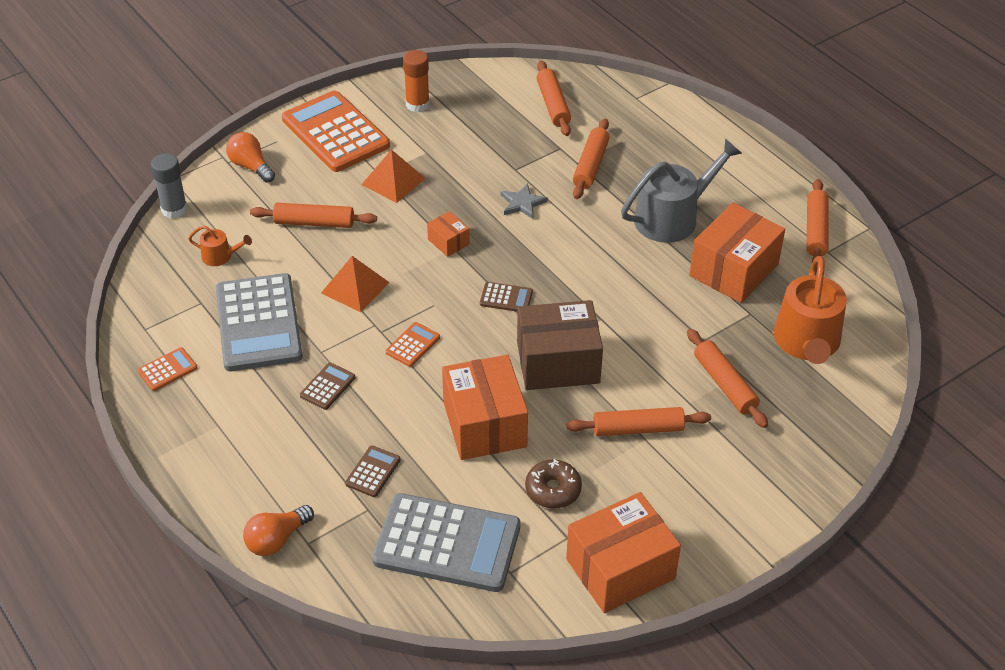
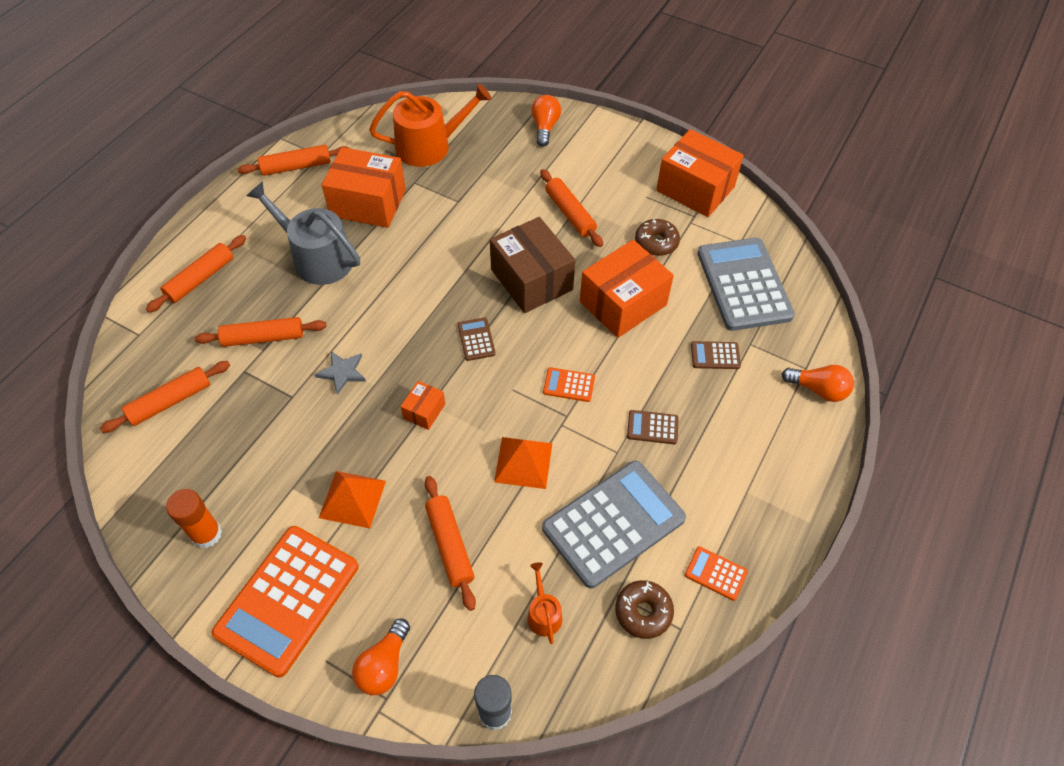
camera: 115 degrees left, 10 degrees up
(175, 312) = (643, 612): none -> brown donut
(725, 384) = (497, 179): orange rolling pin -> orange rolling pin (200, 279)
(799, 459) = (545, 127): none -> orange light bulb

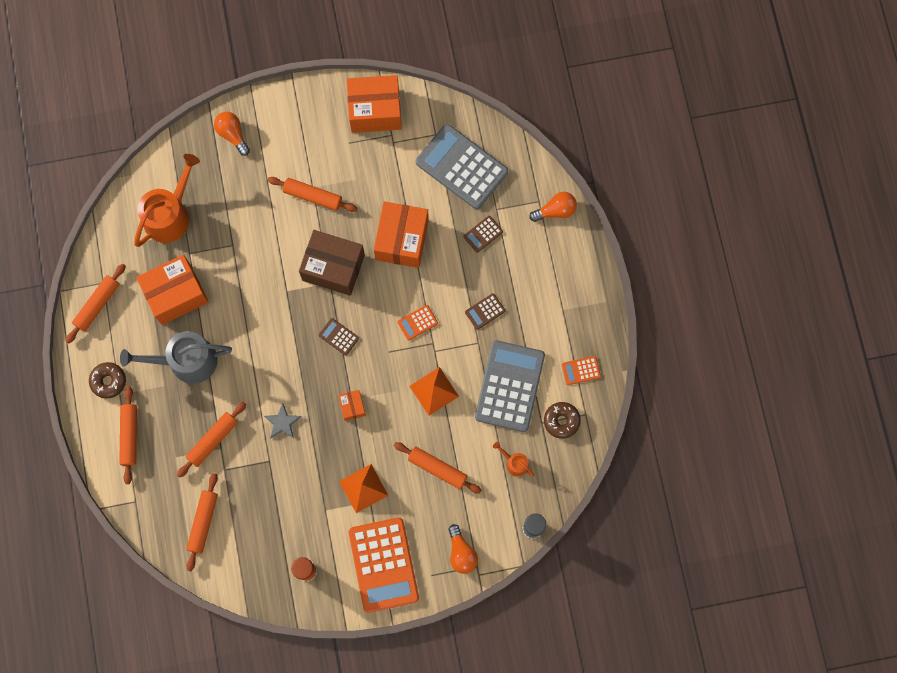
camera: 40 degrees left, 20 degrees up
(656, 242) = (385, 176): brown donut -> brown donut (108, 381)

